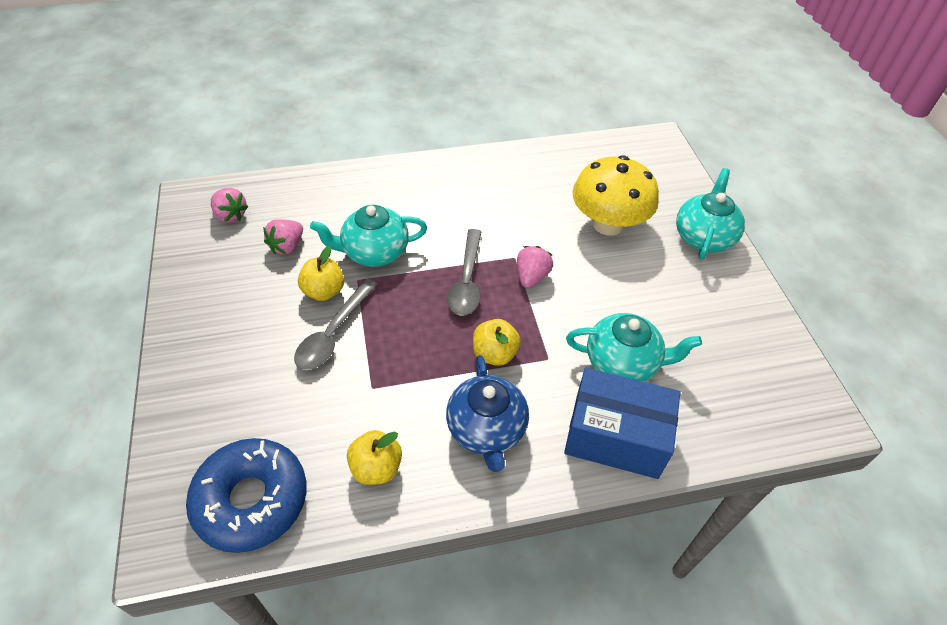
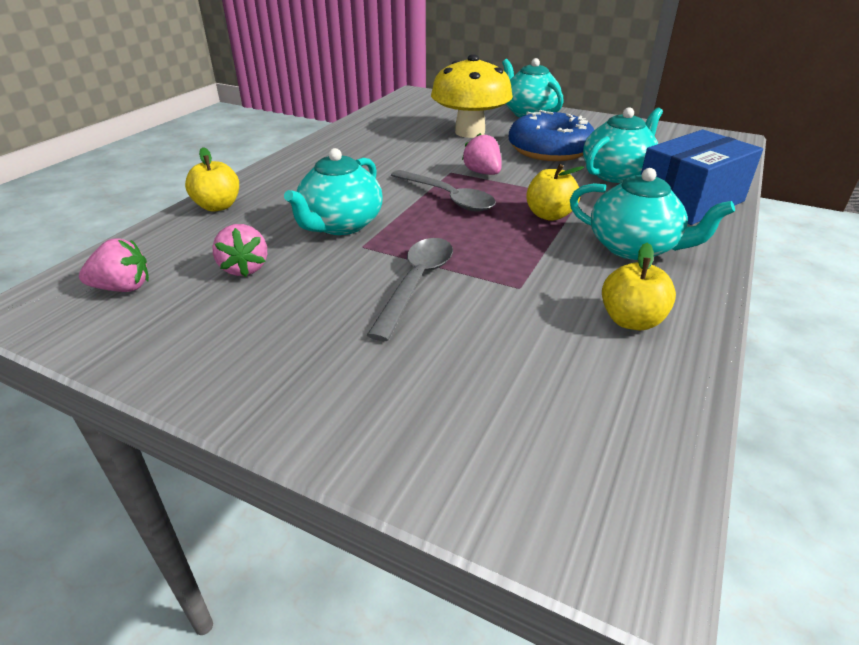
camera: 50 degrees left, 15 degrees down
(251, 500) = (608, 429): blue donut -> blue donut (549, 149)
(324, 291) = (348, 269): yellow apple -> yellow apple (218, 206)
(333, 333) = (416, 283): grey spoon -> grey spoon turned 135 degrees counterclockwise
(486, 430) = (634, 248): blue teapot -> turquoise teapot

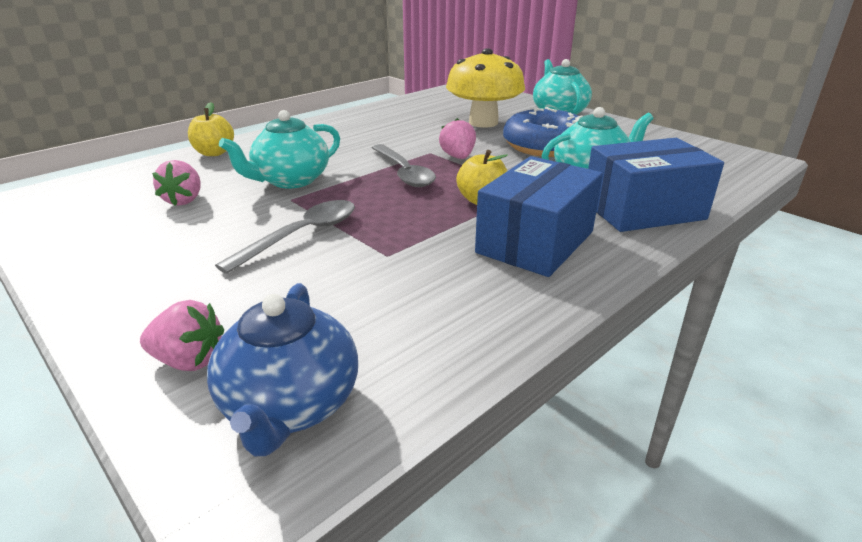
camera: 20 degrees right, 5 degrees down
(123, 288) = (89, 199): pink strawberry -> pink strawberry (189, 360)
(587, 457) = (290, 405): none -> blue teapot
(631, 320) = (460, 303): yellow apple -> none
(634, 248) = (535, 242): turquoise teapot -> blue box

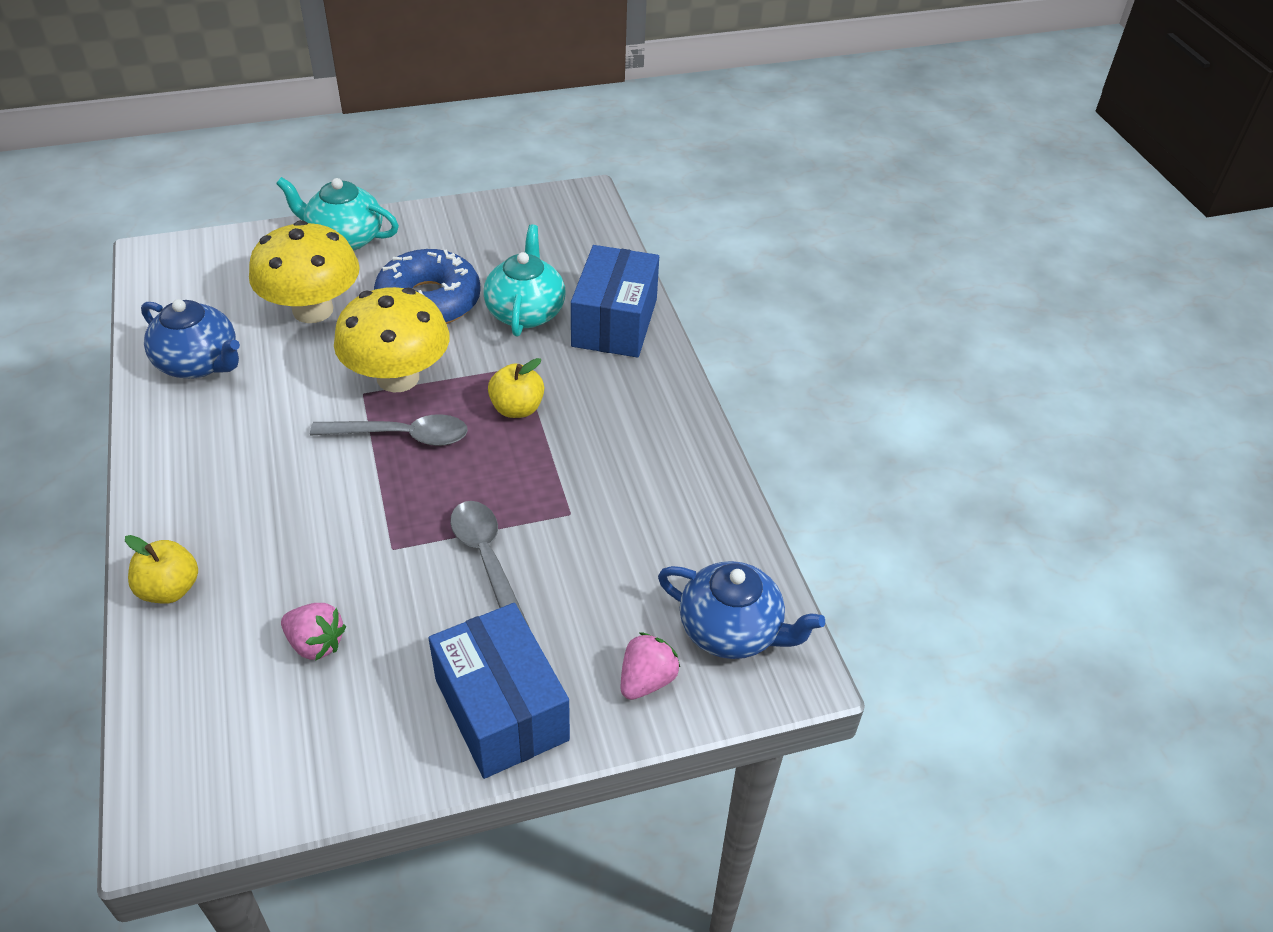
camera: 65 degrees left, 15 degrees up
(290, 180) = (339, 535): turquoise teapot -> none
(400, 113) = (199, 363): none -> blue teapot
(458, 157) = (398, 377): pink strawberry -> yellow mushroom
(535, 242) = (617, 413): blue box -> blue box (501, 709)

